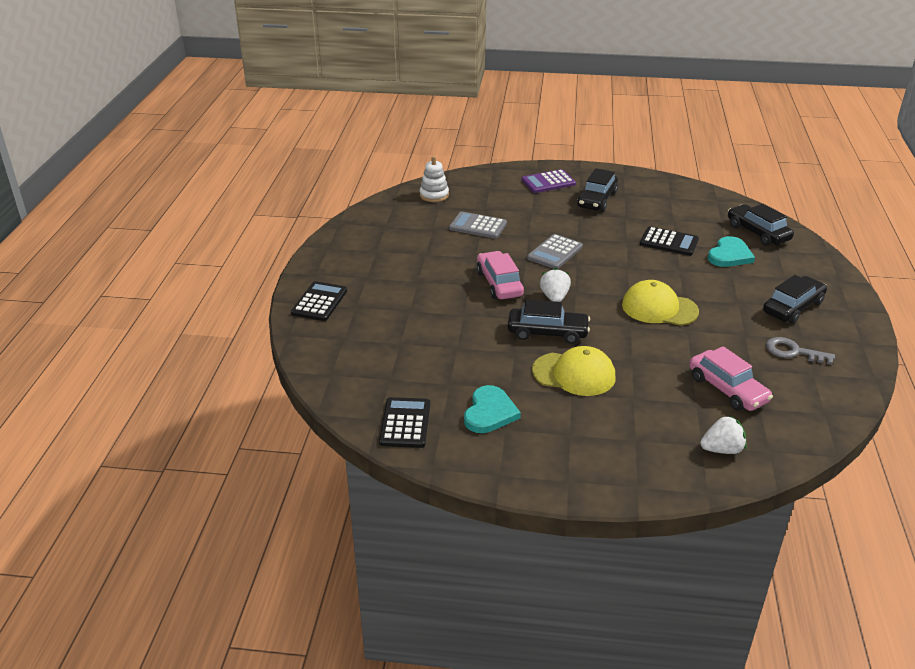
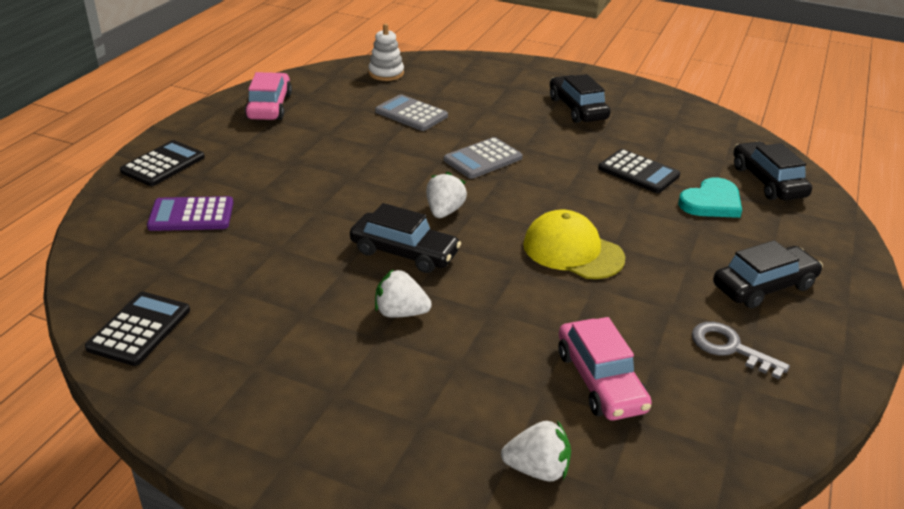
camera: 15 degrees right, 0 degrees up
(490, 412) = (254, 339): turquoise heart -> none
(499, 283) = (388, 182): pink car -> pink car (269, 106)
(548, 182) = (531, 80): purple calculator -> purple calculator (191, 215)
(574, 374) = (400, 313): yellow cap -> white strawberry
(597, 200) = (577, 109): black car -> black car turned 120 degrees clockwise

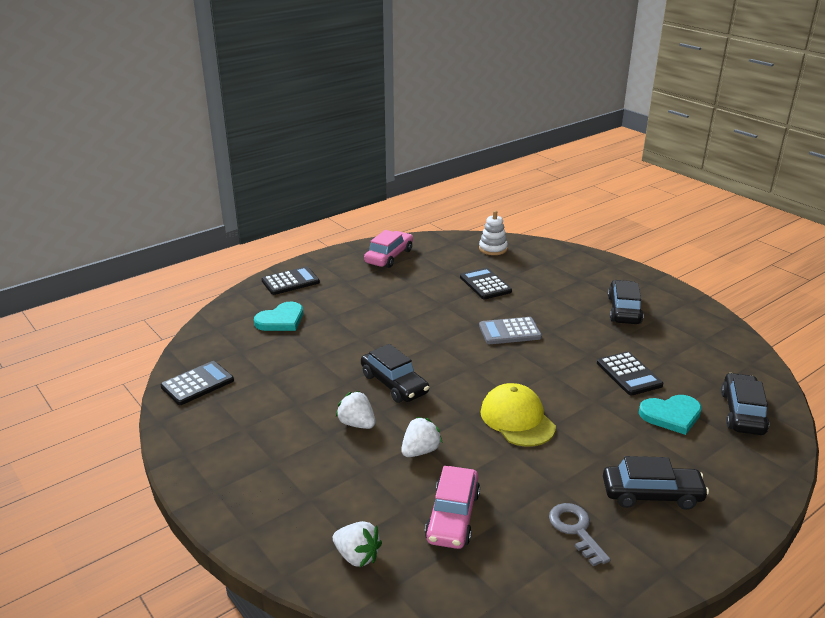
camera: 30 degrees right, 5 degrees down
(191, 215) = (281, 320): purple calculator -> turquoise heart
(411, 114) = (485, 284): grey calculator -> black calculator
(444, 211) = (447, 363): white strawberry -> white strawberry (420, 451)

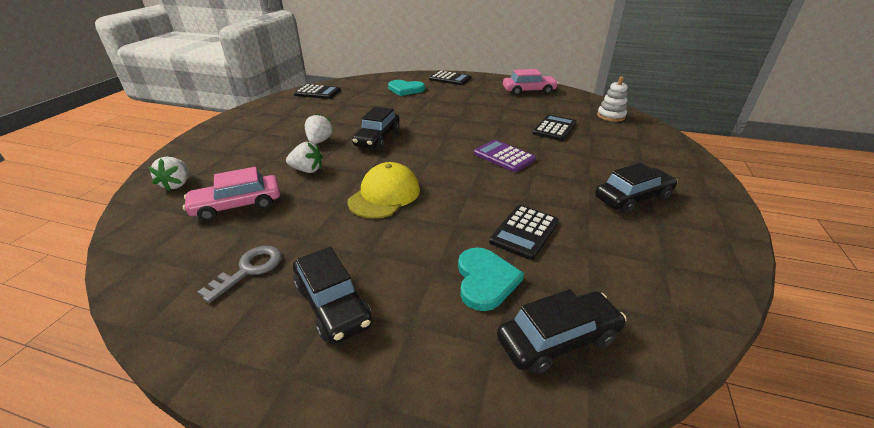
camera: 55 degrees right, 5 degrees up
(509, 331) = (504, 156): grey calculator -> purple calculator
(671, 415) = (485, 280): turquoise heart -> turquoise heart turned 135 degrees counterclockwise

